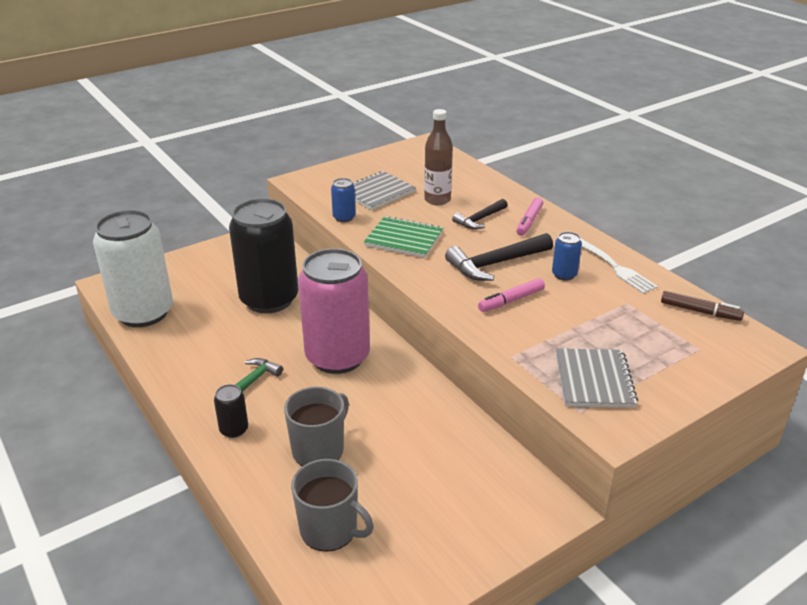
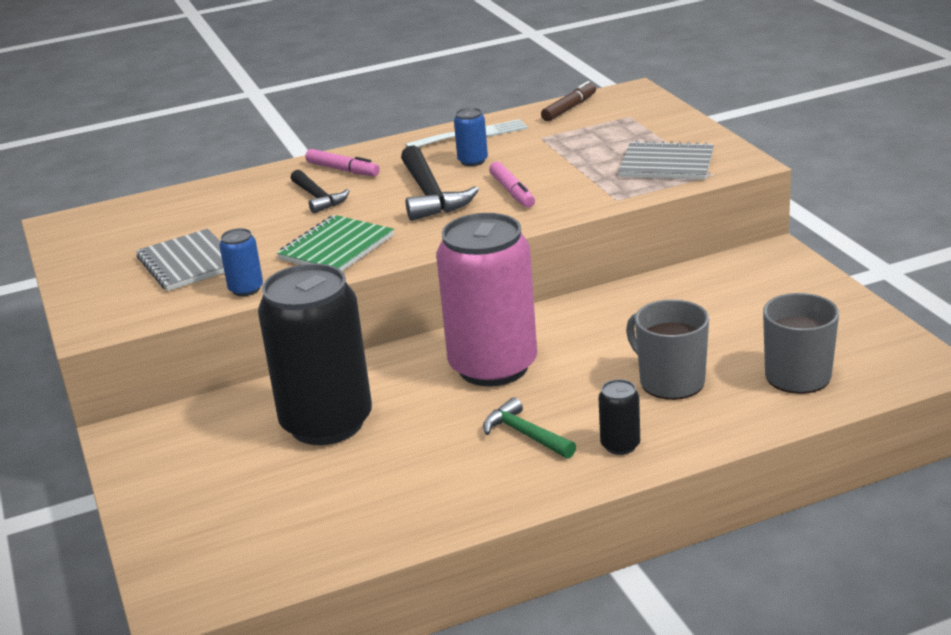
camera: 75 degrees left, 5 degrees down
(143, 313) = (299, 550): white can -> none
(437, 200) = (245, 222): brown bottle -> none

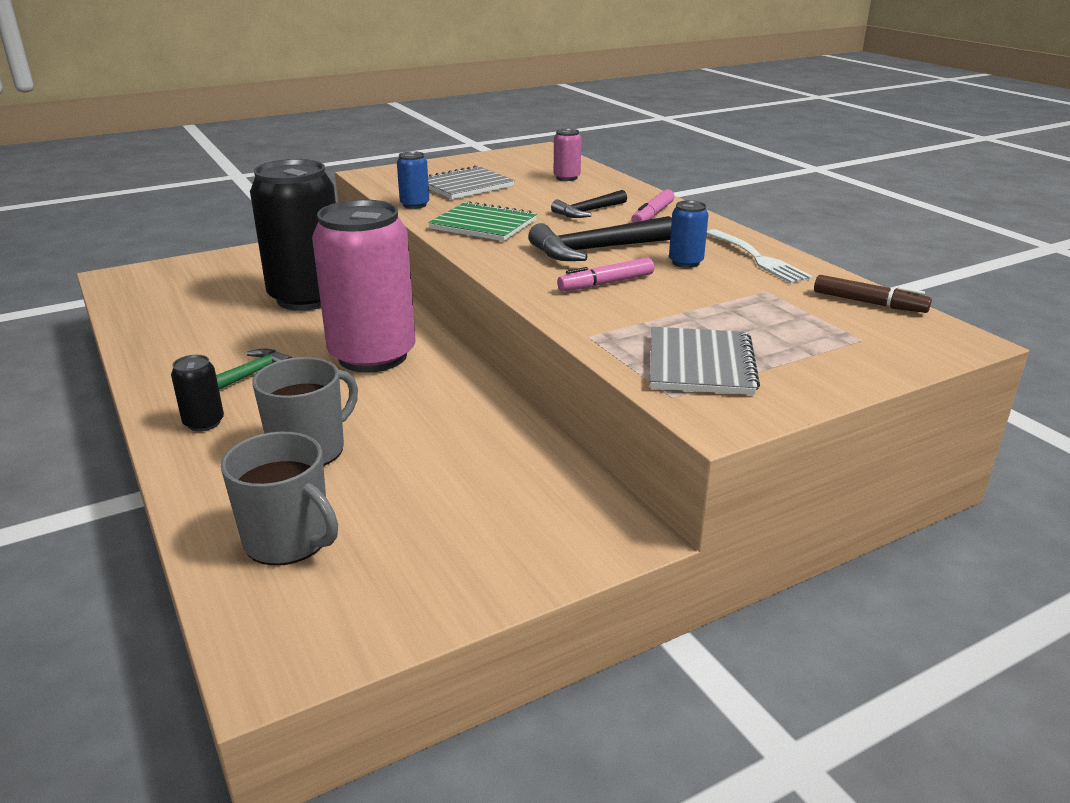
camera: 80 degrees right, 0 degrees up
(192, 208) = (566, 178): none -> pink can

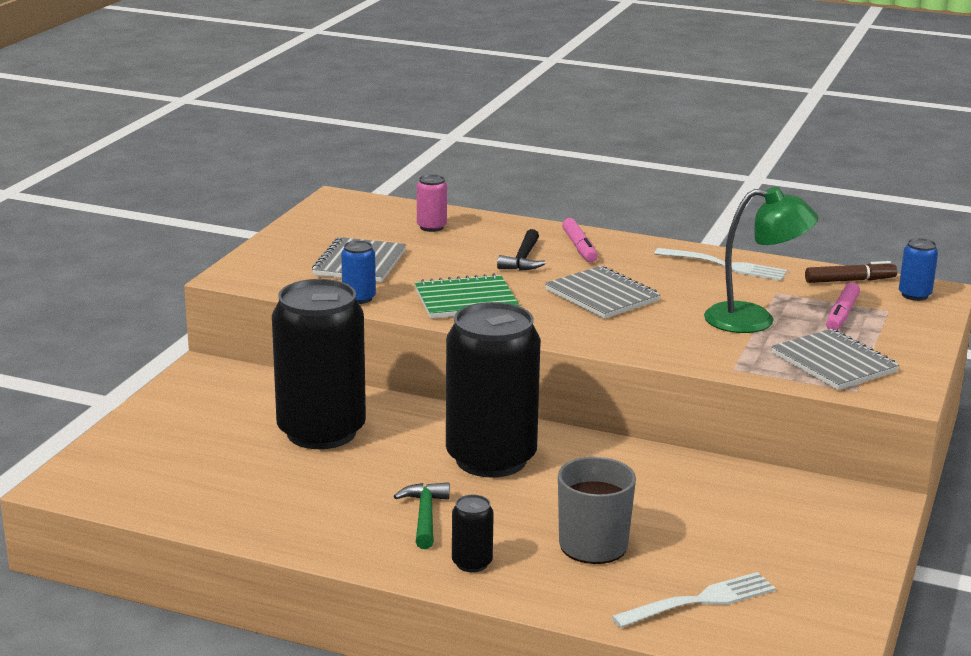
camera: 40 degrees left, 5 degrees down
(288, 540) = (700, 601): grey mug -> white fork
(372, 356) = (491, 459): pink can -> black can
(596, 250) = (602, 295): black hammer -> grey notebook
(606, 283) = (666, 323): pink marker -> pink marker (842, 314)
(685, 262) = (685, 286): blue can -> blue can (914, 295)
(695, 305) = (754, 320): none -> green lamp

